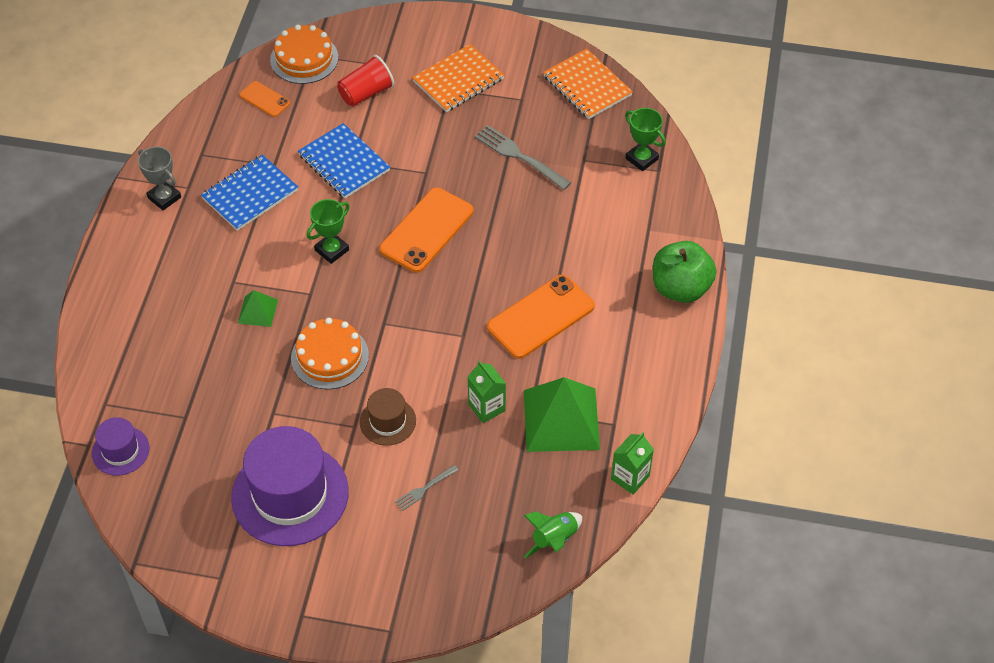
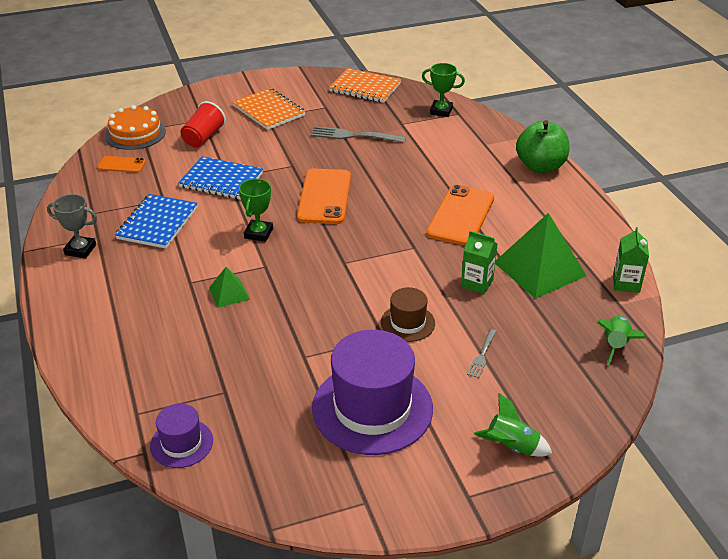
camera: 30 degrees left, 15 degrees down
(329, 356) = (319, 300): orange cake -> none
(372, 591) = (511, 447): none -> green rocket
(458, 80) = (269, 111): orange notebook -> orange notebook turned 60 degrees counterclockwise

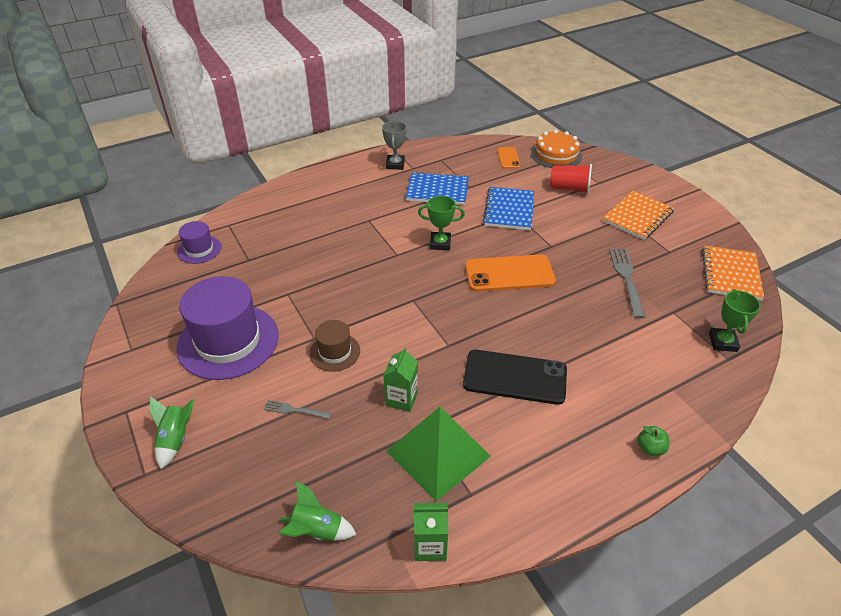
camera: 80 degrees right, 5 degrees up
(229, 293) = (358, 242): green pyramid -> none
(460, 215) = (515, 377): orange phone -> black phone
(540, 166) = (650, 448): green apple -> green apple, size x0.44

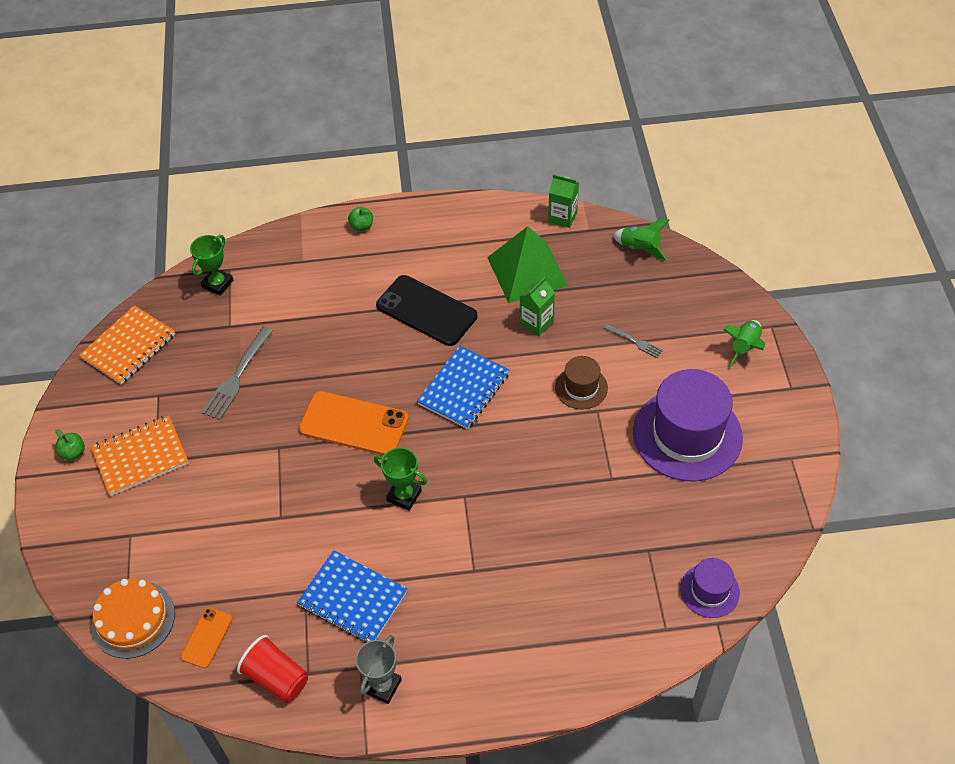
camera: 155 degrees left, 10 degrees up
(509, 210) = (284, 524): blue notebook -> blue notebook (463, 389)
(569, 188) = (177, 537): red cup -> red cup (276, 678)
(683, 207) = (73, 453): none -> green apple

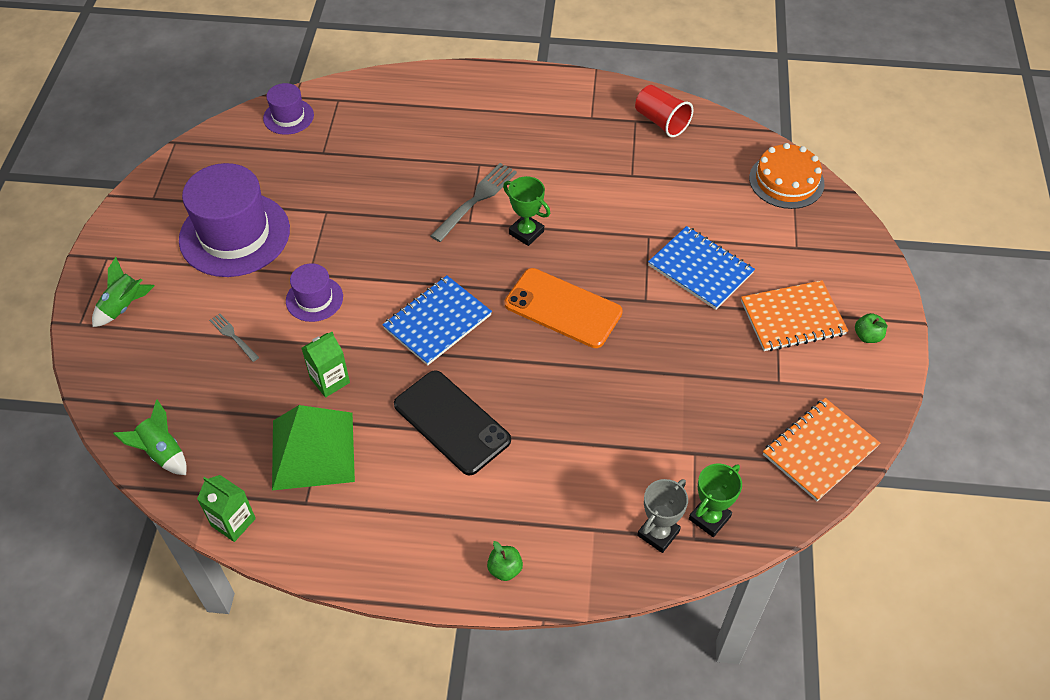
camera: 170 degrees left, 0 degrees up
(206, 637) = (720, 157): orange phone -> none
(237, 376) = (686, 386): grey fork -> grey fork (476, 200)
(353, 598) = (590, 162): blue notebook -> blue notebook (700, 269)
(382, 686) = (576, 103): grey trophy -> grey trophy (658, 533)
(581, 387) = (314, 299): brown hat -> purple hat

